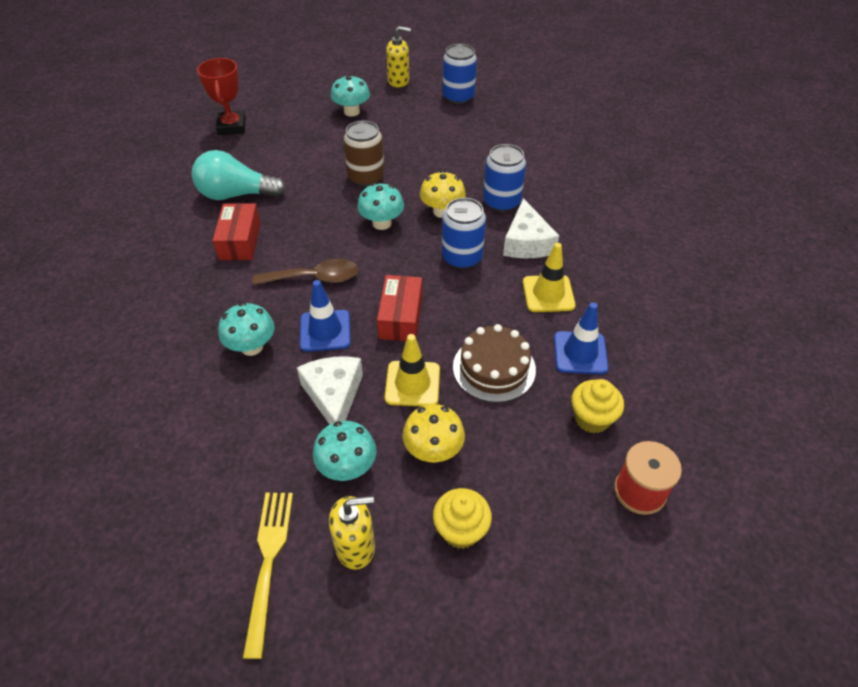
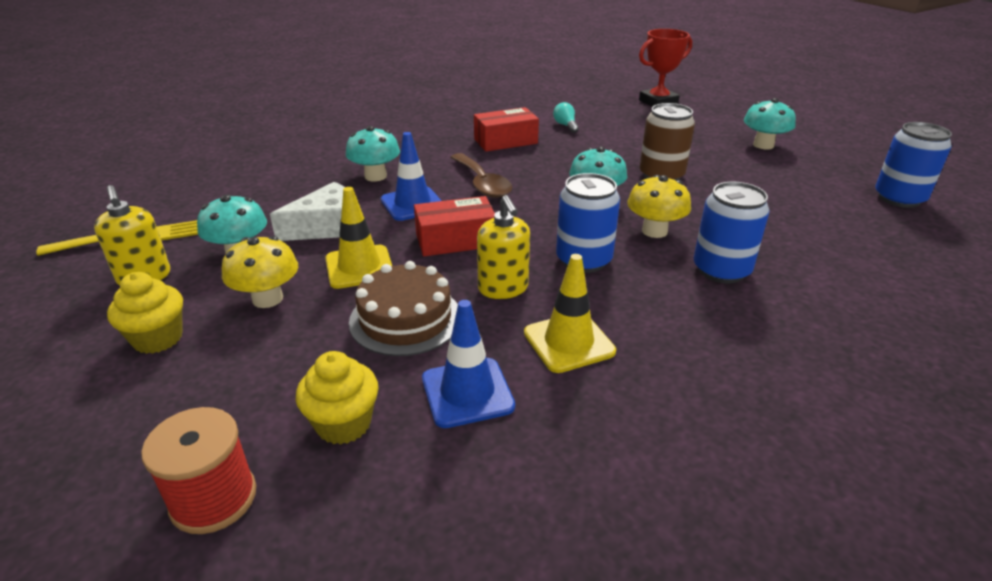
camera: 70 degrees right, 15 degrees down
(236, 195) = (565, 125): turquoise light bulb -> turquoise light bulb, size x0.44
(398, 81) = (864, 157): yellow soap dispenser -> yellow soap dispenser (503, 288)
(526, 242) = (659, 305): white cheese -> none

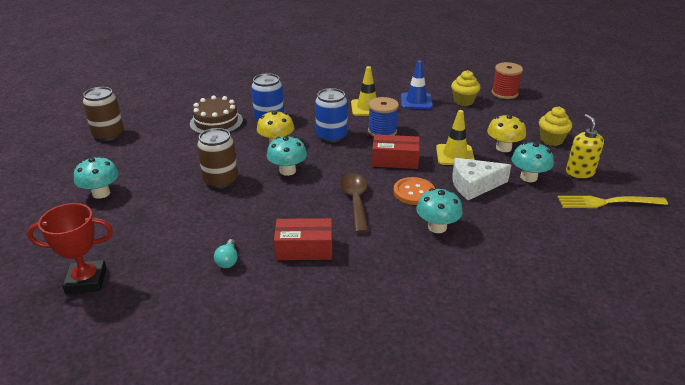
camera: 160 degrees left, 0 degrees up
(405, 319) = (434, 127): brown cake -> brown cake (216, 122)
(412, 204) = (414, 192): blue traffic cone -> orange button
(503, 288) = (382, 131): yellow soap dispenser -> blue spool
(899, 198) = (108, 134): blue can -> brown can

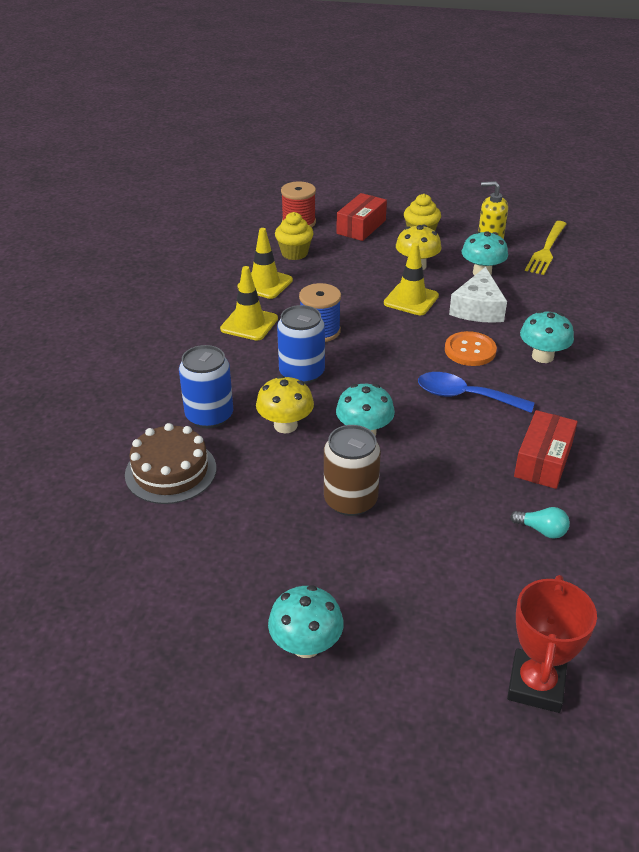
camera: 65 degrees left, 5 degrees up
(108, 134) = (105, 614): brown can -> none
(355, 201) = (465, 396): brown spoon -> blue spoon
(395, 160) = (395, 342): red box -> red box (361, 227)
(416, 101) = (265, 284): blue traffic cone -> yellow traffic cone

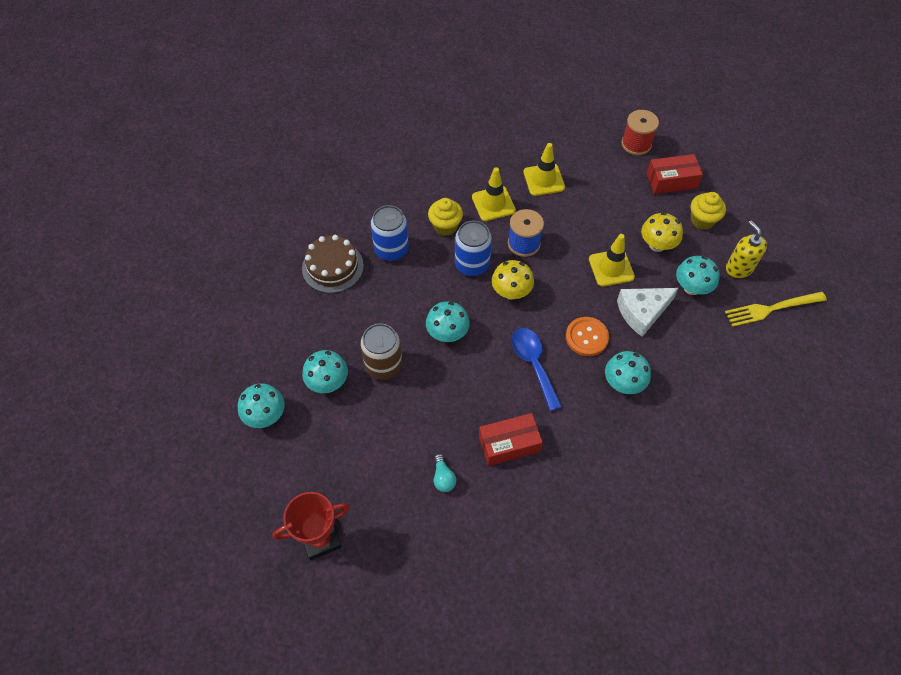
camera: 50 degrees right, 20 degrees up
(285, 425) = (417, 291): yellow mushroom -> yellow mushroom (511, 292)
(294, 253) = (595, 169): yellow cupcake -> yellow cupcake (445, 226)
(321, 559) = (328, 382): none -> turquoise mushroom

